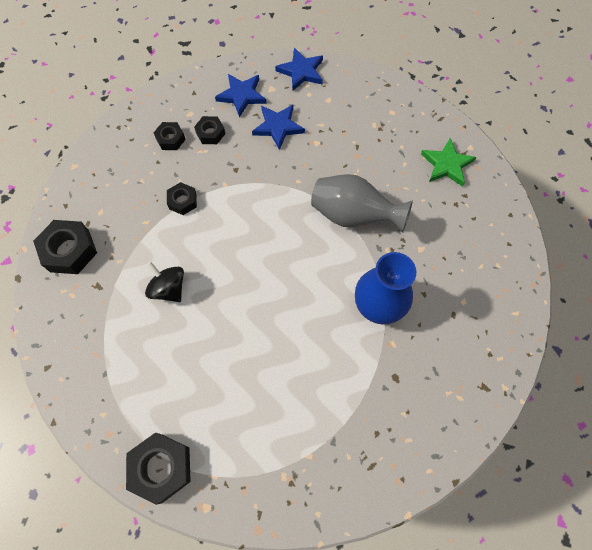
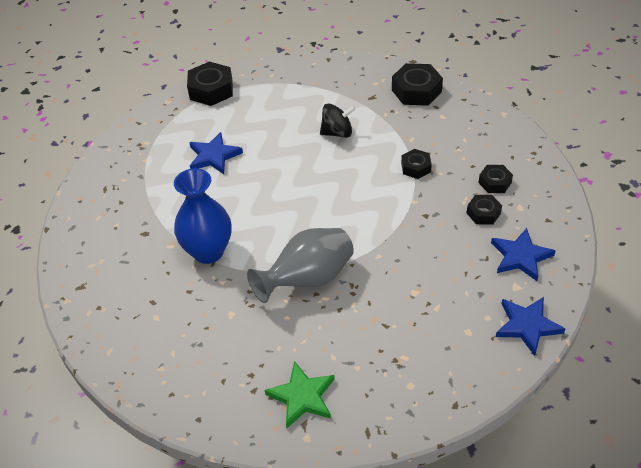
camera: 125 degrees right, 20 degrees down
(278, 127) = (457, 269): blue star -> blue star (214, 156)

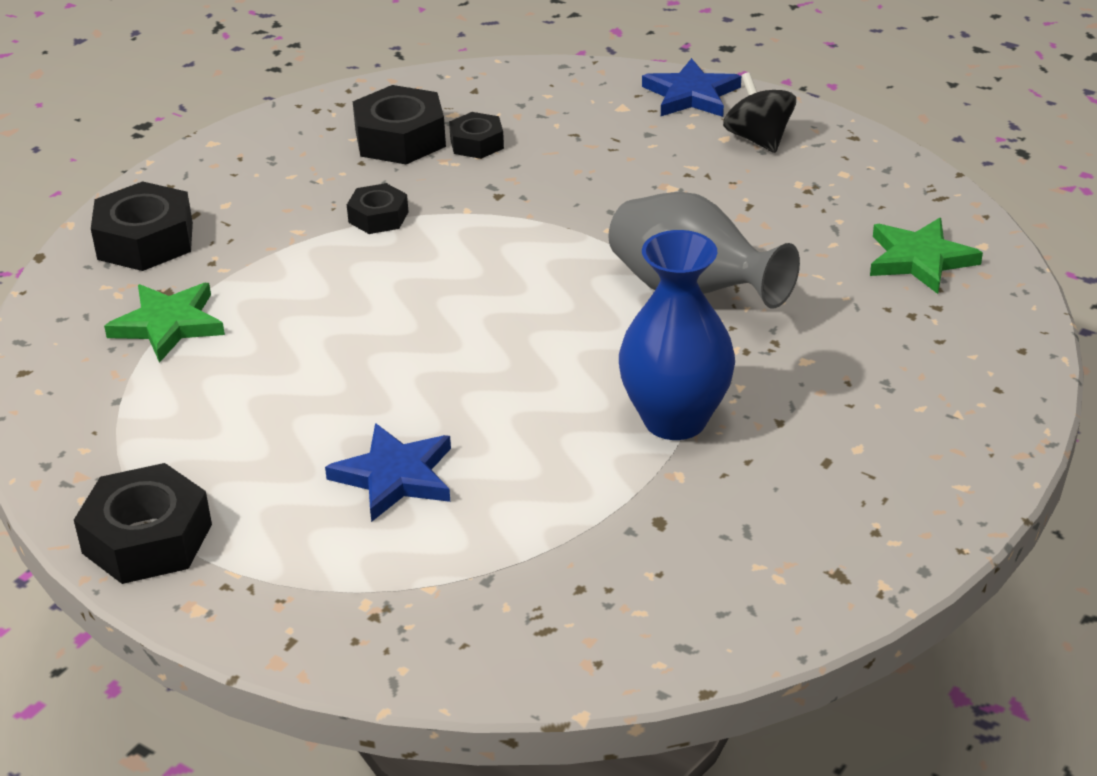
camera: 105 degrees left, 10 degrees down
(337, 133) = (291, 319): black spinning top -> black spinning top (758, 139)
(346, 97) = (168, 325): none -> green star
(494, 182) = (400, 139): black nut -> black nut, size x1.71
(520, 257) = (561, 107): blue star -> none

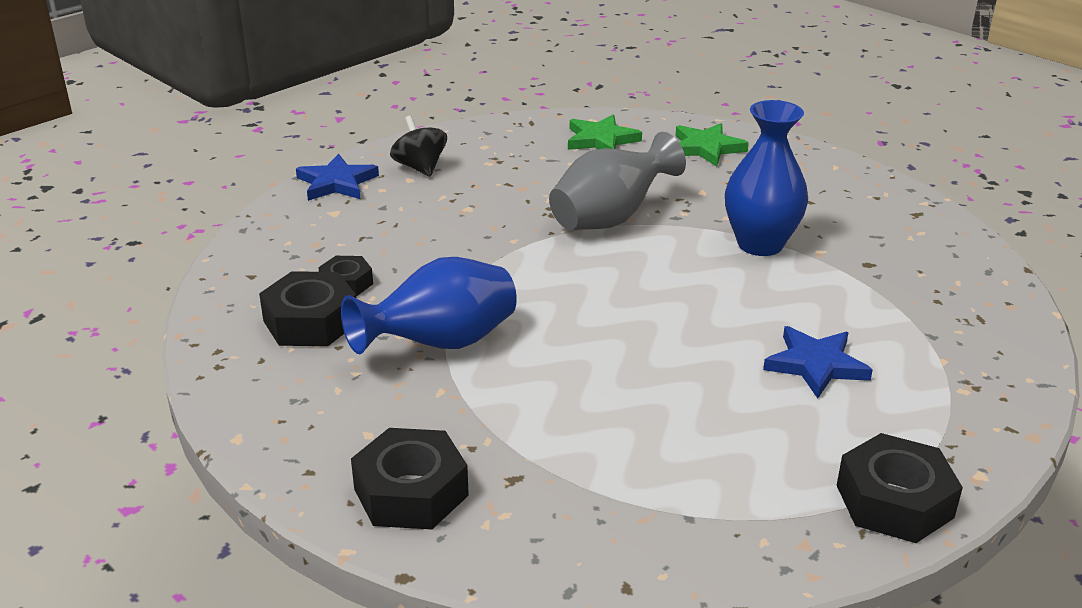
camera: 80 degrees left, 5 degrees down
(168, 325) = (572, 480): green star -> green star (706, 148)
(378, 217) = (440, 344): black nut -> blue vase
(758, 139) = (420, 167): black spinning top -> black spinning top turned 75 degrees clockwise

